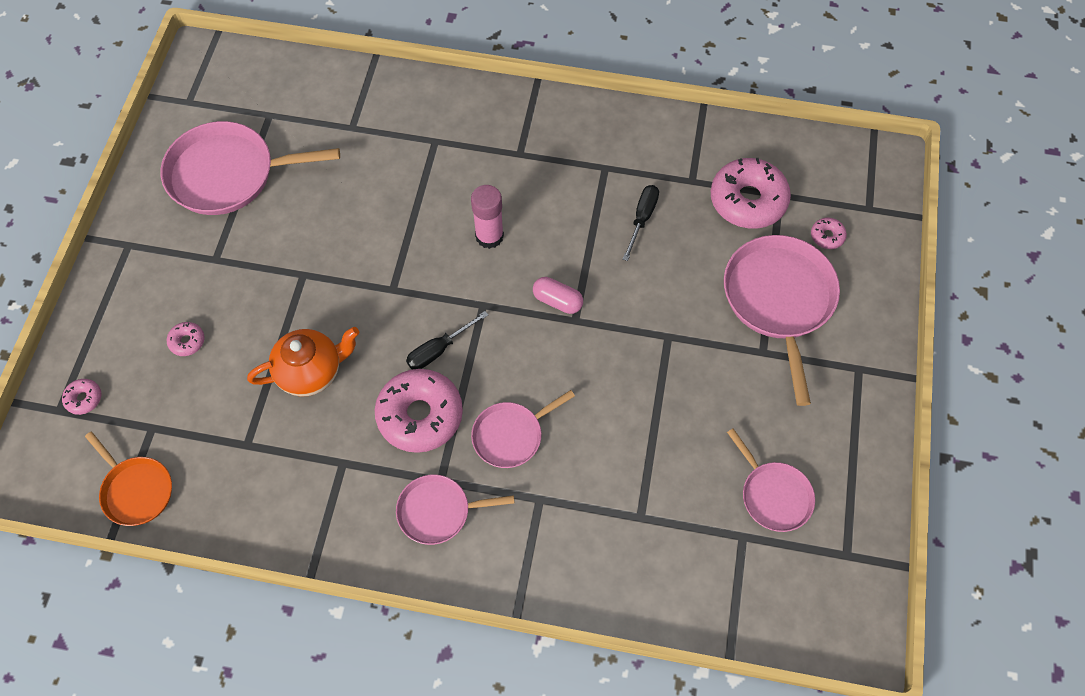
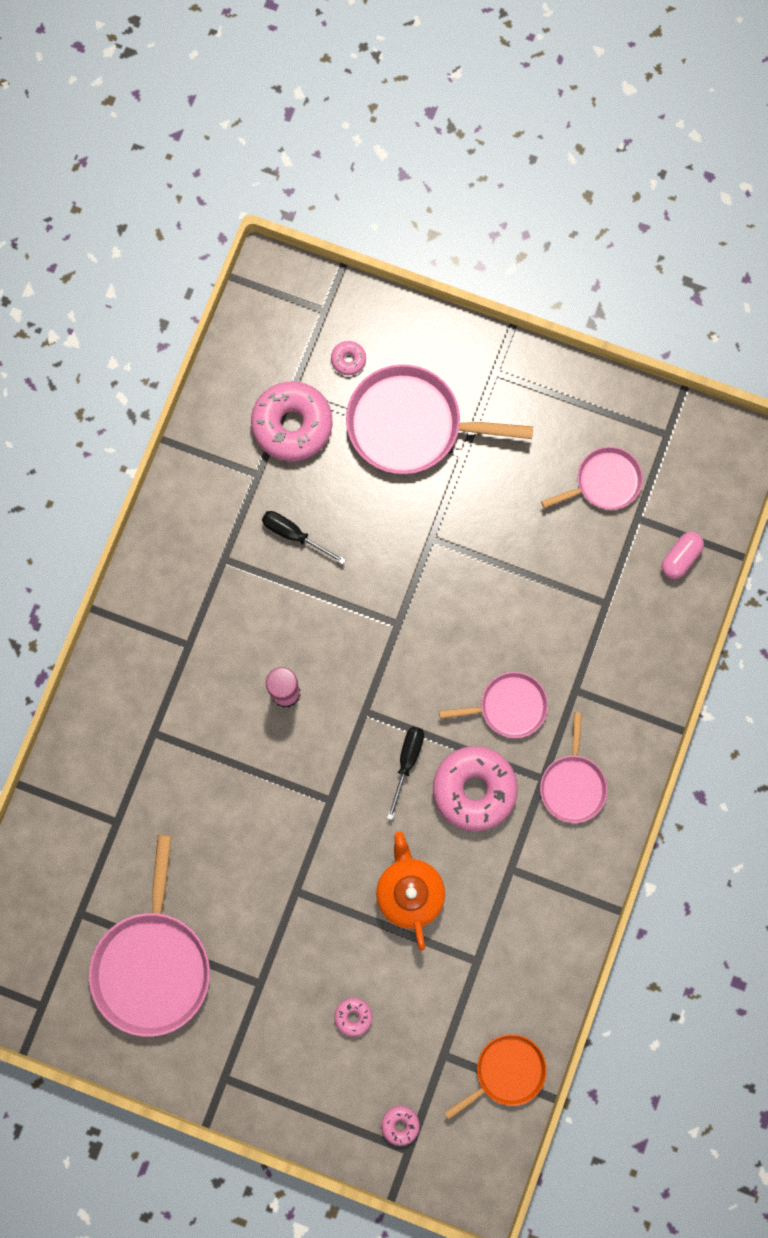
camera: 80 degrees left, 15 degrees up
(439, 349) = (407, 762): black screwdriver -> black screwdriver turned 135 degrees counterclockwise
(510, 435) = (509, 706): pink pan -> pink pan turned 75 degrees counterclockwise
(557, 301) = (373, 637): pink capsule -> pink capsule (680, 558)

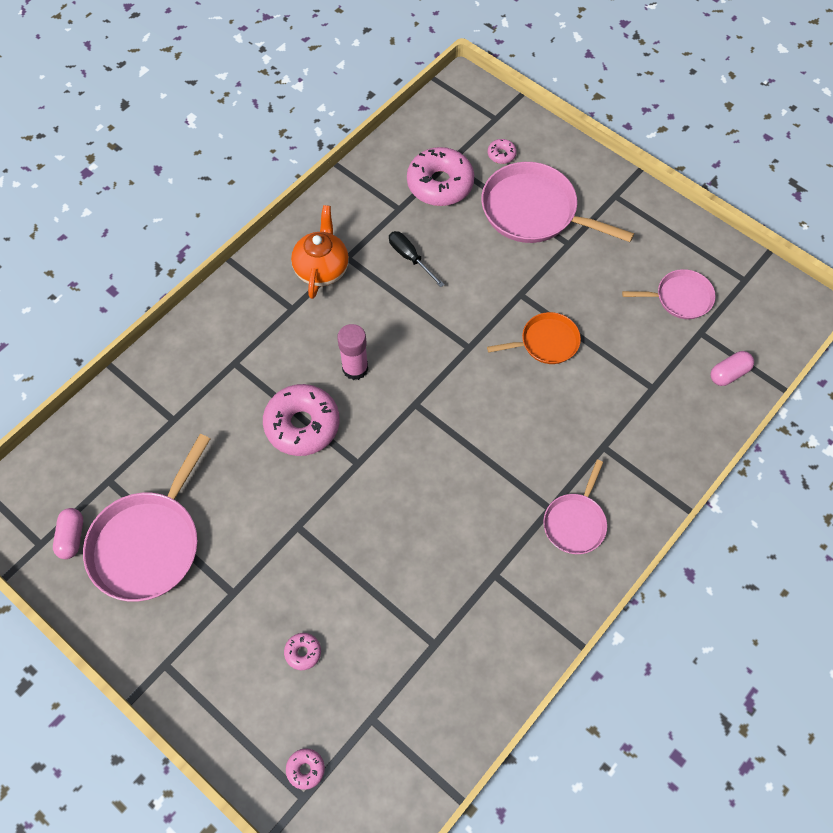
camera: 20 degrees right, 15 degrees down
(71, 987) = (72, 537): none -> pink capsule
(407, 762) = (435, 455): black screwdriver -> none
(409, 891) = (396, 561): orange teapot -> orange teapot (322, 269)
(474, 789) = (486, 496): pink donut -> pink donut (302, 425)
(507, 1071) = (425, 757): orange pan -> orange pan (546, 342)
(509, 706) = (540, 440): pink pan -> none

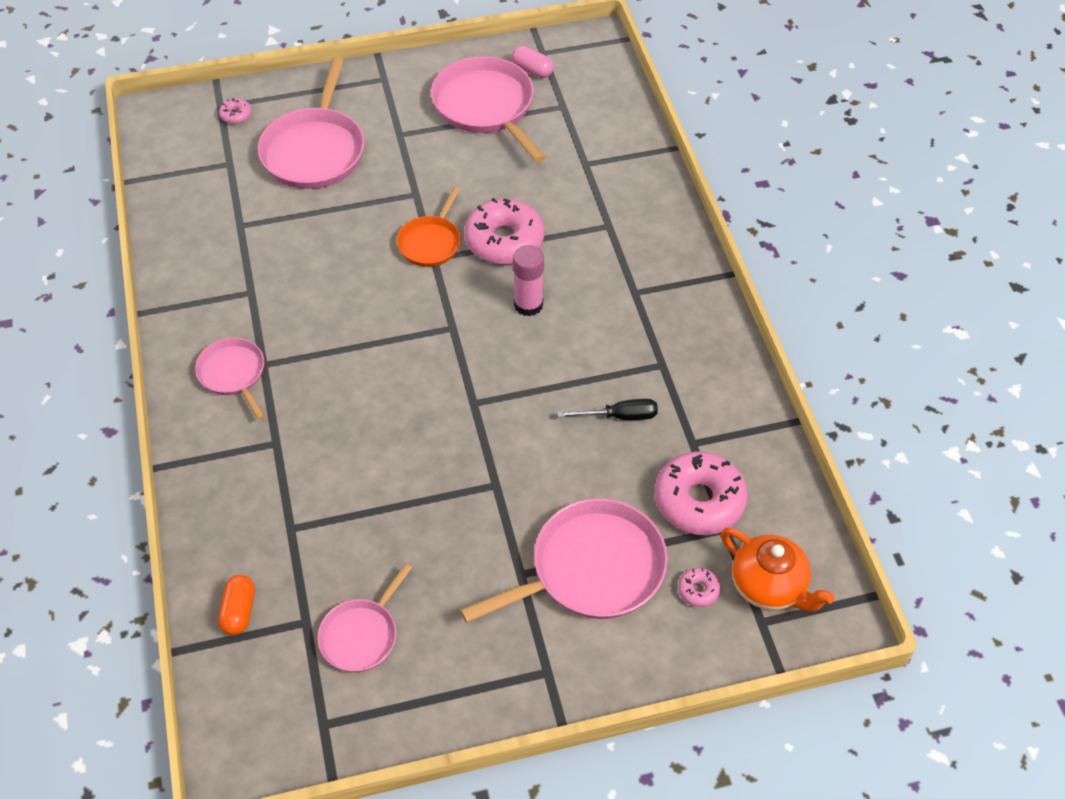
camera: 125 degrees right, 10 degrees down
(303, 652) = (315, 151): pink donut -> pink pan
(322, 269) = (664, 337): orange teapot -> orange teapot (769, 587)
(546, 342) = (422, 470): orange pan -> orange pan (431, 242)
(729, 373) = (239, 611): pink capsule -> orange capsule

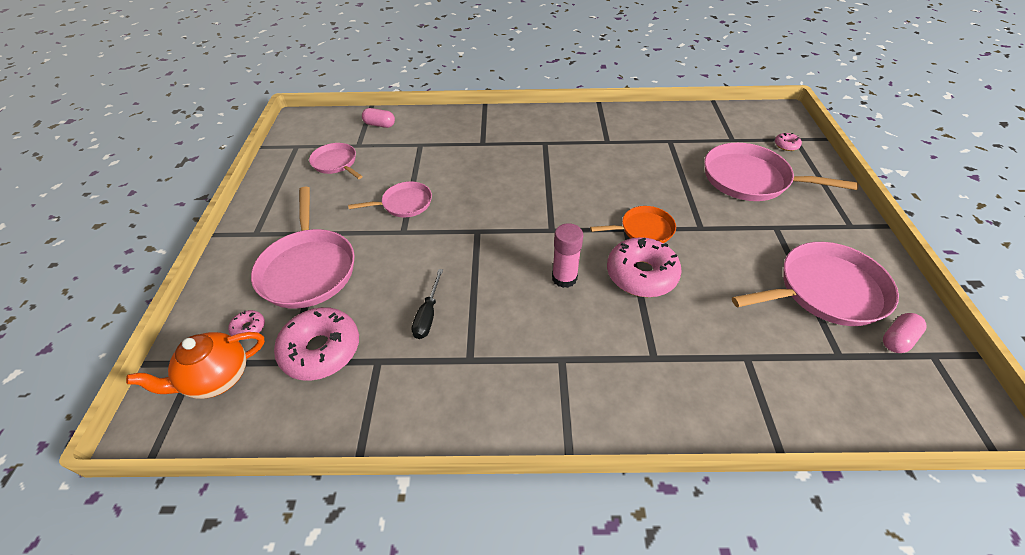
camera: 105 degrees right, 5 degrees down
(233, 374) = (541, 131): pink pan -> pink pan (404, 203)
(239, 611) = (380, 125): orange capsule -> pink capsule
(431, 242) = (644, 229): orange pan -> orange pan turned 135 degrees clockwise

